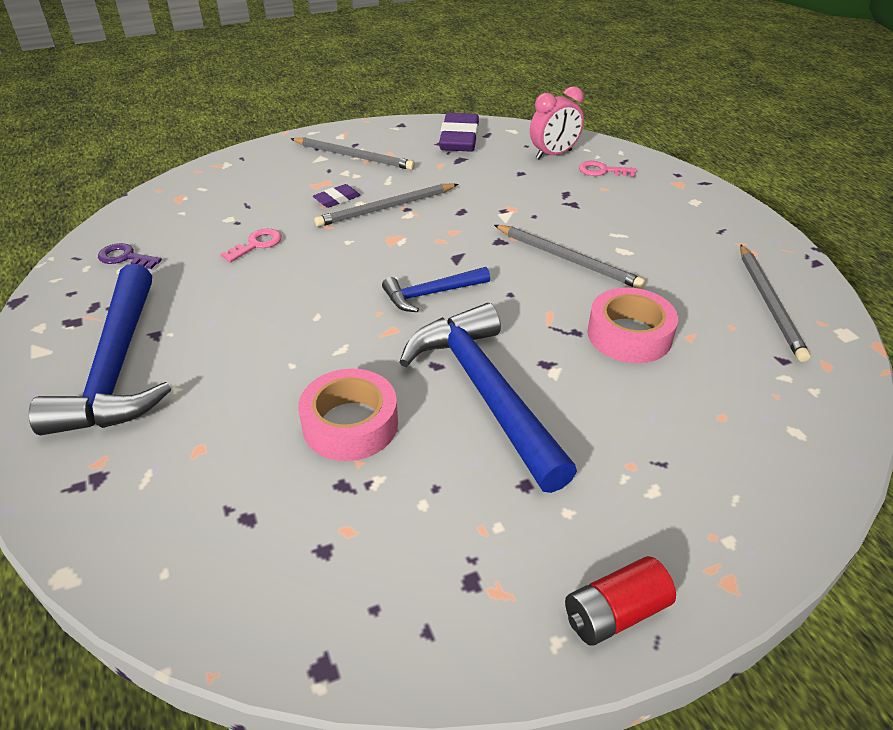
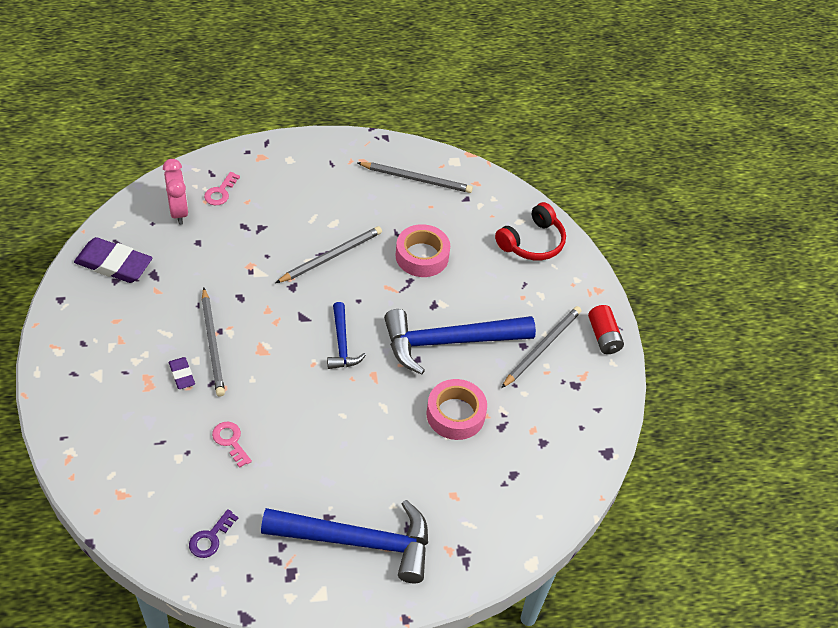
camera: 80 degrees left, 10 degrees up
(353, 156) = (108, 348): grey pencil -> grey pencil (542, 347)
(764, 458) = (532, 242): none -> red headphones

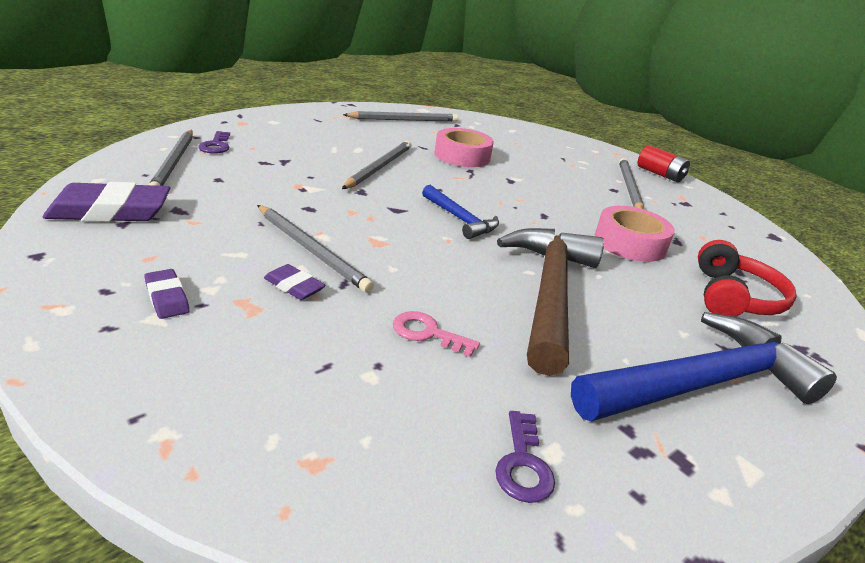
camera: 30 degrees left, 20 degrees down
(110, 360) = (167, 297): none -> purple eraser
(178, 211) = (174, 162): pink clock -> grey pencil
(220, 192) = (216, 145): pink key -> purple key
(337, 439) = (549, 292): none -> brown hammer
(448, 342) = (554, 199): blue hammer -> none
(532, 242) = (537, 138): red headphones -> red headphones (734, 297)

